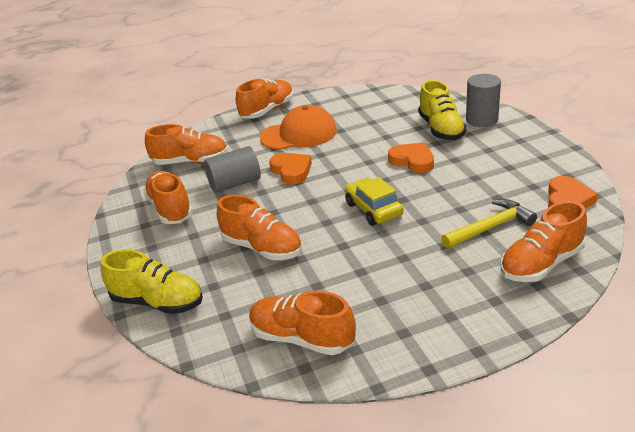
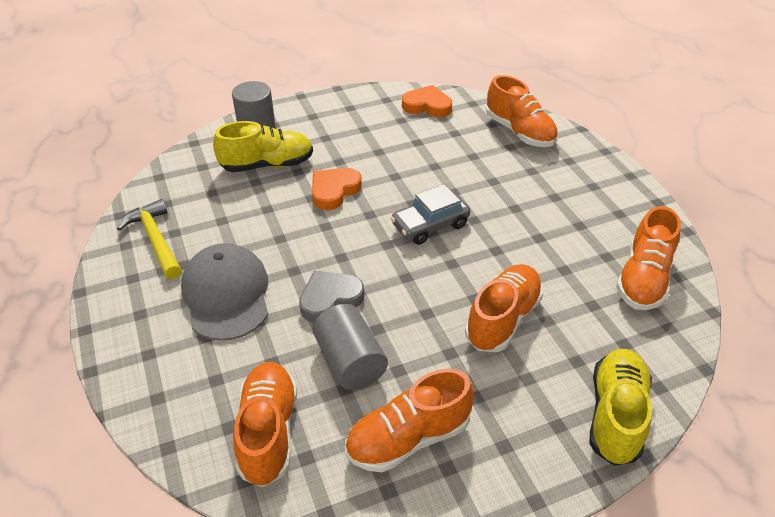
camera: 95 degrees left, 10 degrees up
(267, 110) = (126, 338): orange shoe -> none
(291, 171) = (330, 299): orange heart -> grey heart
(299, 134) = (226, 294): orange cap -> grey cap
(373, 209) = (430, 225): yellow car -> grey car
(490, 227) = (467, 151): yellow hammer -> yellow hammer (156, 240)

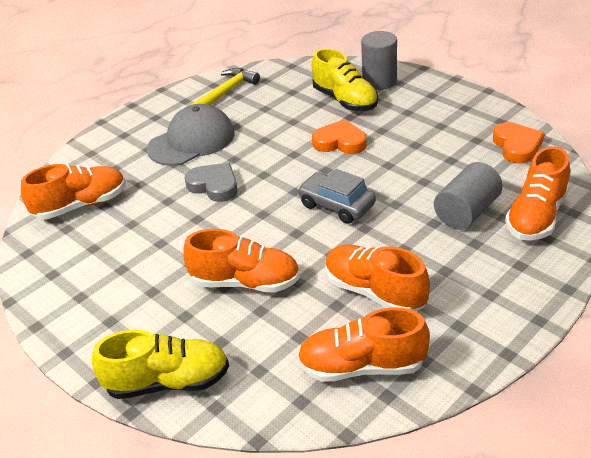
camera: 70 degrees right, 5 degrees down
(350, 361) = (157, 217): grey cylinder -> grey cylinder (467, 212)
(408, 438) = (99, 268): orange shoe -> orange shoe (374, 292)

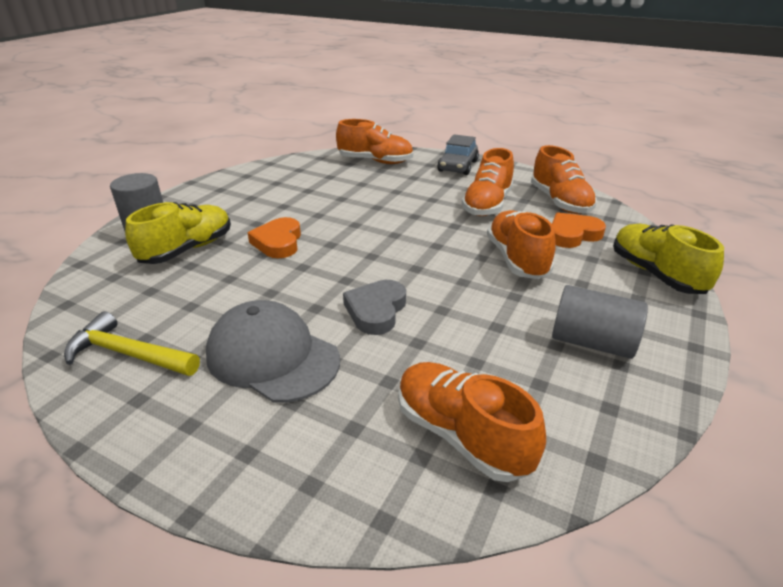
camera: 110 degrees left, 5 degrees down
(337, 205) = (388, 231): grey car -> grey car (458, 166)
(467, 212) = (378, 181): grey cylinder -> grey cylinder (592, 342)
(517, 146) = (286, 169): orange heart -> orange heart (572, 234)

